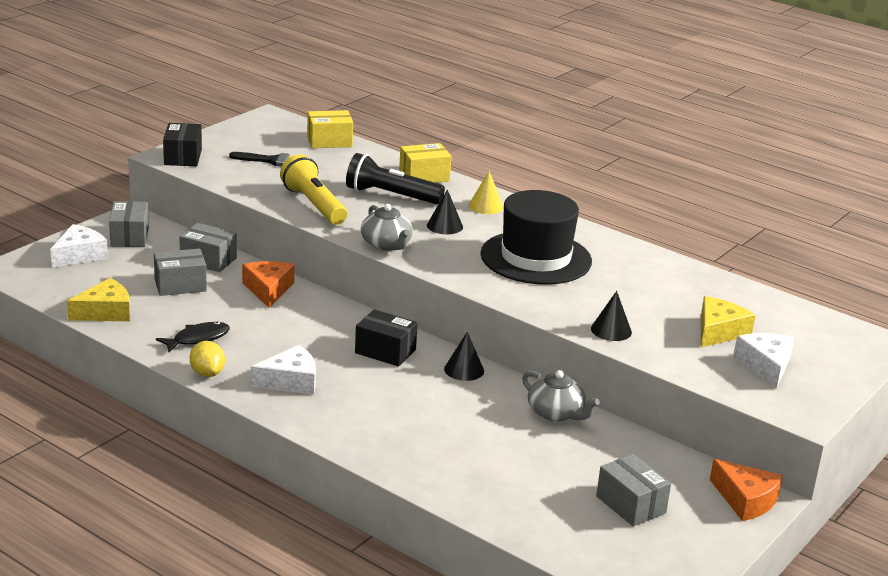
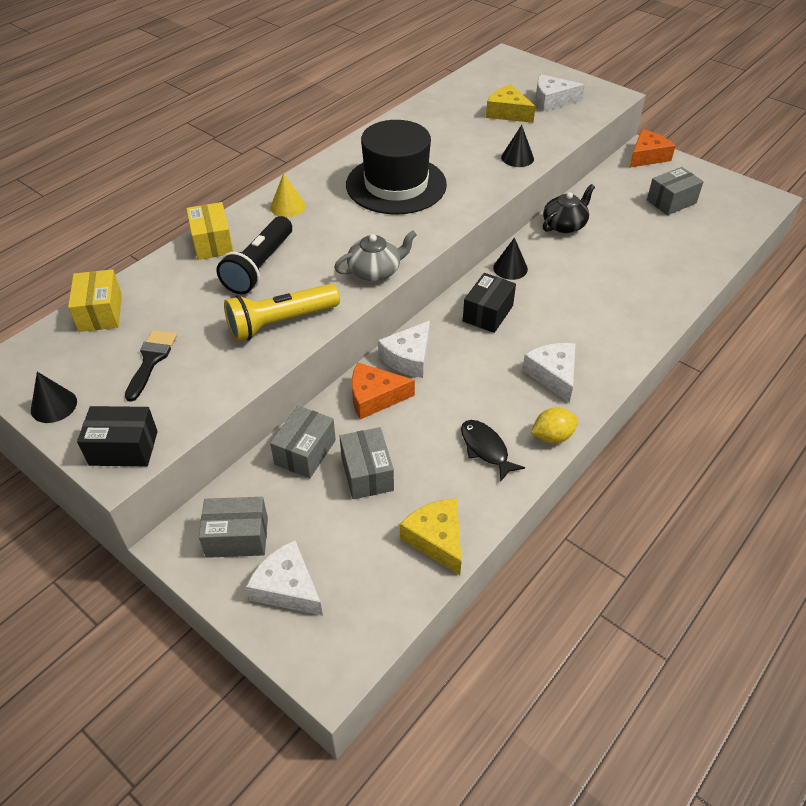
camera: 85 degrees left, 20 degrees up
(319, 307) = (408, 358): none -> white cheese
(444, 226) = (332, 233): black cone -> black cone (54, 405)
(556, 413) = (565, 225): grey teapot -> black teapot

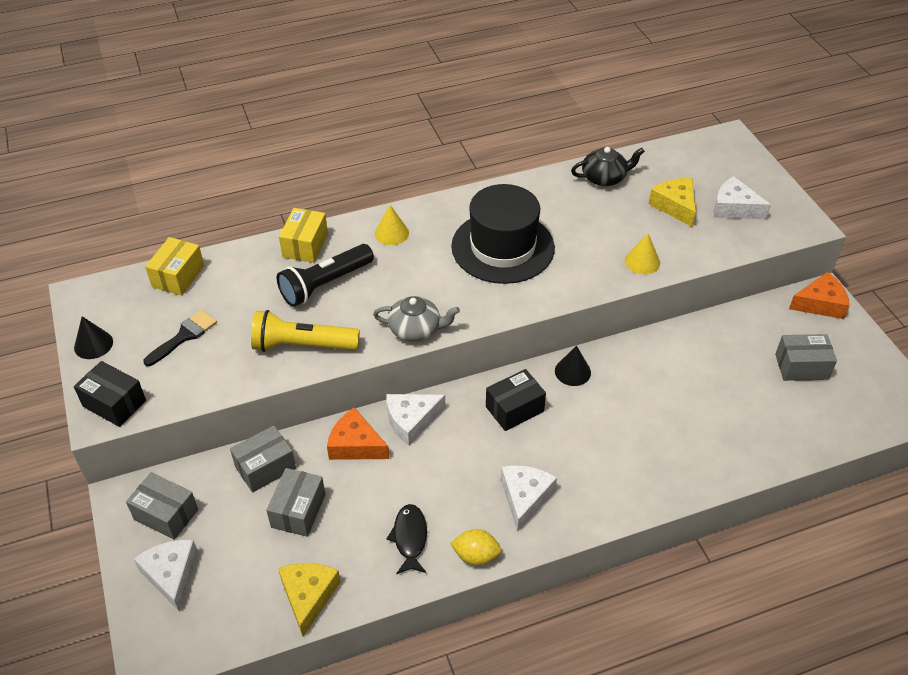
camera: 30 degrees right, 0 degrees up
(517, 158) = (642, 261): black cone -> yellow cone
(565, 225) = (664, 347): black teapot -> black teapot (604, 178)

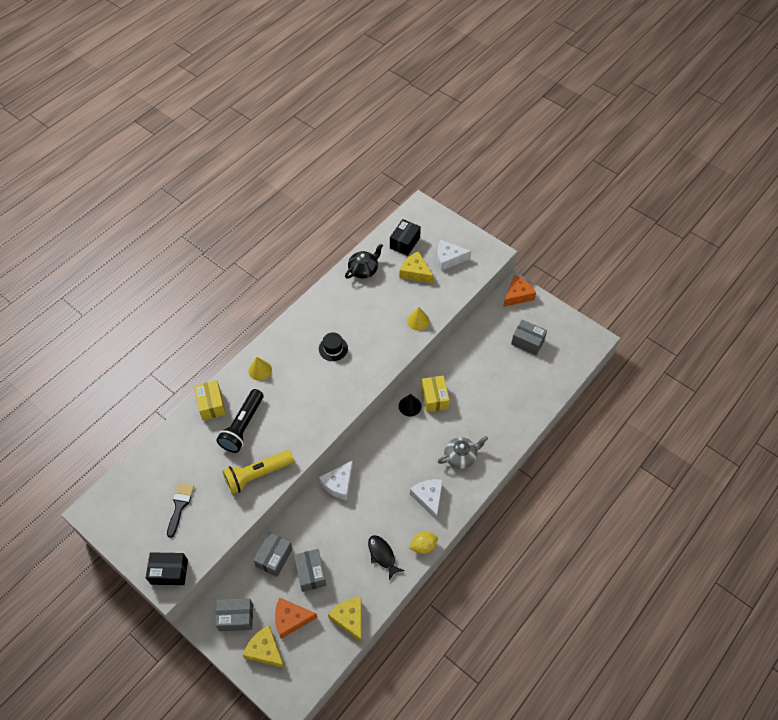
camera: 30 degrees left, 10 degrees up
(93, 344) = (125, 541): black cone -> none
(171, 575) = (265, 650): white cheese -> yellow cheese
(178, 276) = (145, 466): yellow box -> yellow box (434, 398)
(355, 445) = (317, 516): orange cheese -> orange cheese (291, 619)
(416, 329) = (317, 430): grey teapot -> grey teapot (461, 456)
(503, 247) = (333, 348): black hat -> black hat, size x0.43
(514, 409) = (392, 446): black box -> black box (405, 243)
(801, 367) = (527, 342): grey box -> grey box turned 60 degrees clockwise

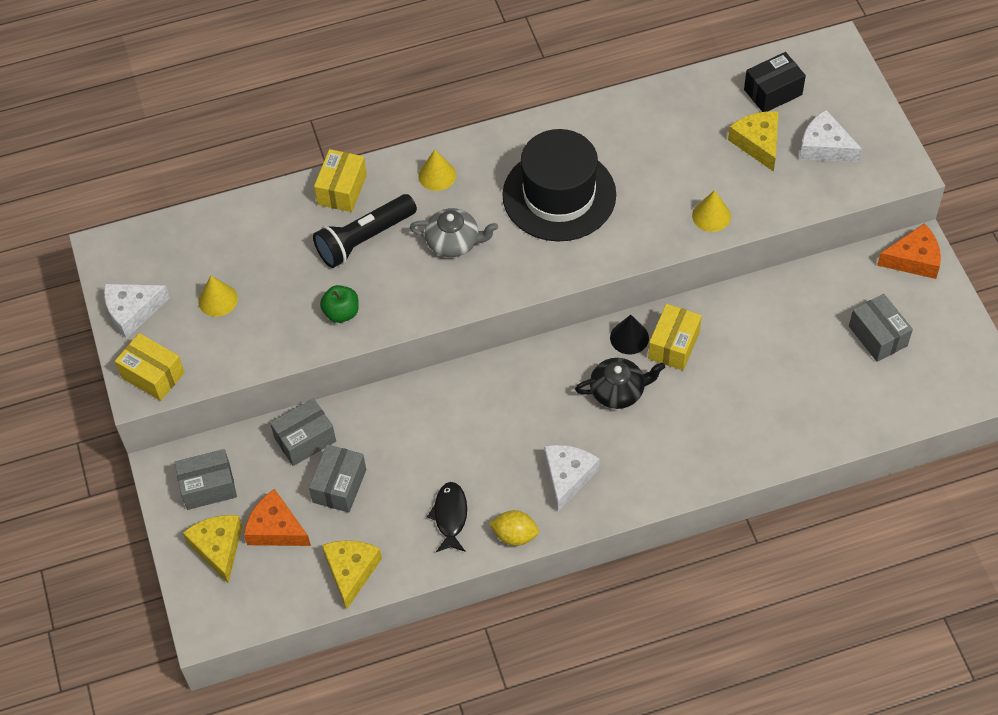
camera: 35 degrees right, 0 degrees up
(169, 572) = (153, 375): black box -> yellow box
(180, 506) = (218, 300): black brush -> yellow cone
(236, 617) = (208, 487): grey box -> grey box turned 45 degrees counterclockwise
(257, 475) = (341, 313): yellow flashlight -> green apple
(333, 348) = (559, 195): black hat -> black hat, size x2.32
(339, 484) = (455, 391): white cheese -> white cheese (132, 311)
(364, 269) = (682, 103): black teapot -> black teapot (618, 391)
(461, 456) = (655, 445): grey teapot -> grey teapot (454, 242)

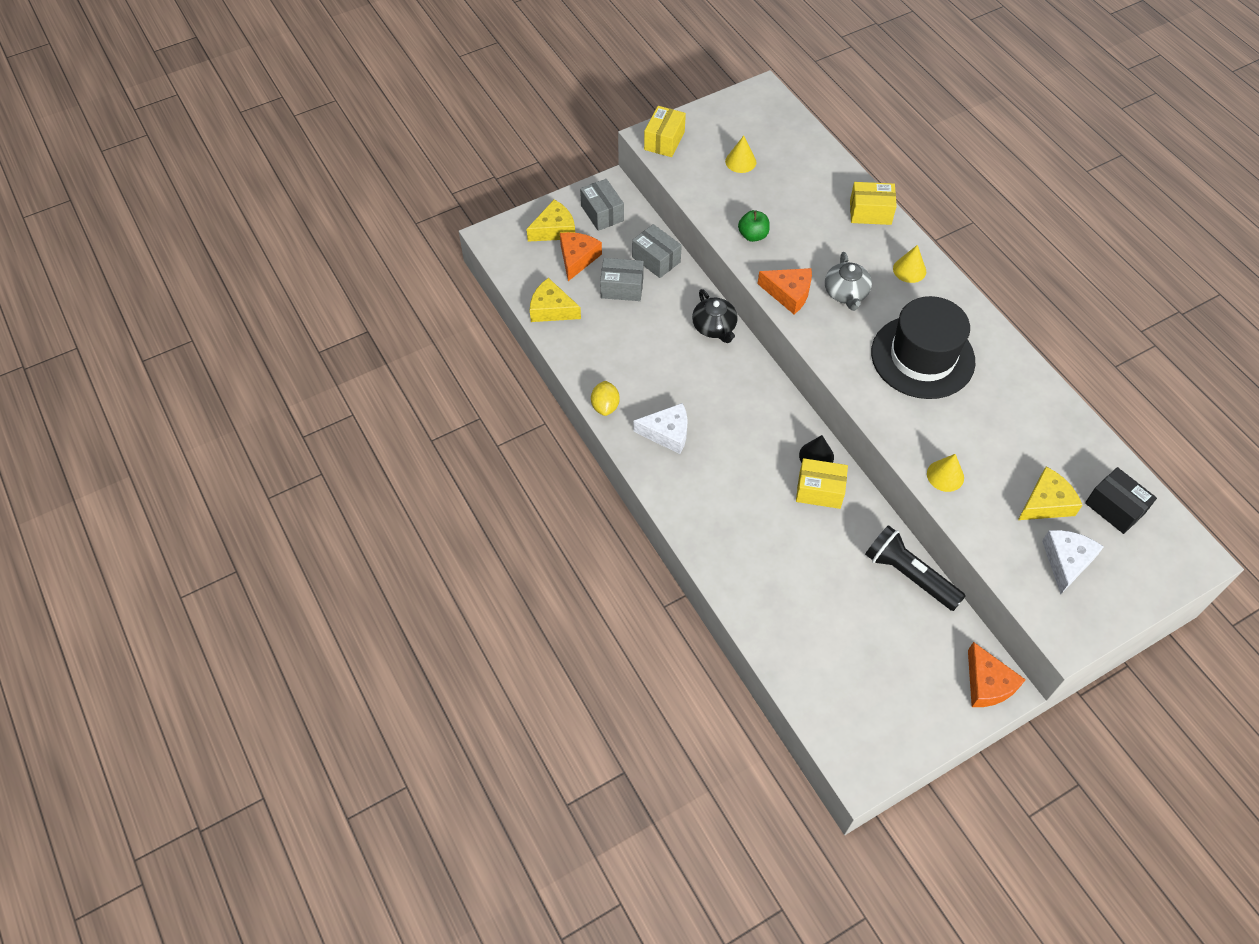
camera: 75 degrees right, 0 degrees up
(132, 311) = (715, 118): white cheese -> none
(351, 571) = (551, 309): yellow cheese -> yellow cheese turned 150 degrees counterclockwise
(364, 239) = (827, 236): black flashlight -> black flashlight (909, 575)
(439, 297) = (788, 293): none -> orange cheese
(450, 516) = (612, 361): black fish -> none
(618, 391) = (760, 456): black teapot -> black teapot (714, 327)
(877, 336) = (885, 659): grey box -> none

